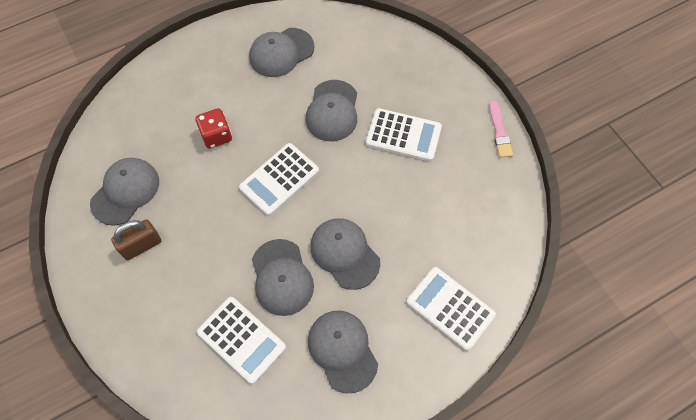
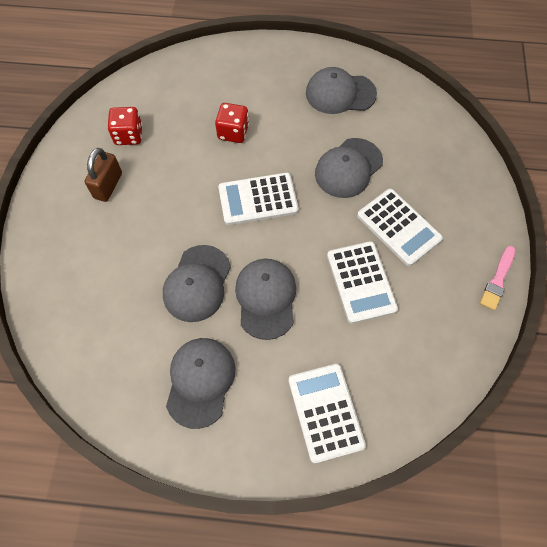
camera: 35 degrees right, 0 degrees up
(125, 192) = (129, 135): grey cap -> red dice
(141, 246) = (108, 185): brown padlock -> brown padlock turned 75 degrees counterclockwise
(241, 339) = (126, 313): white calculator -> white calculator (361, 282)

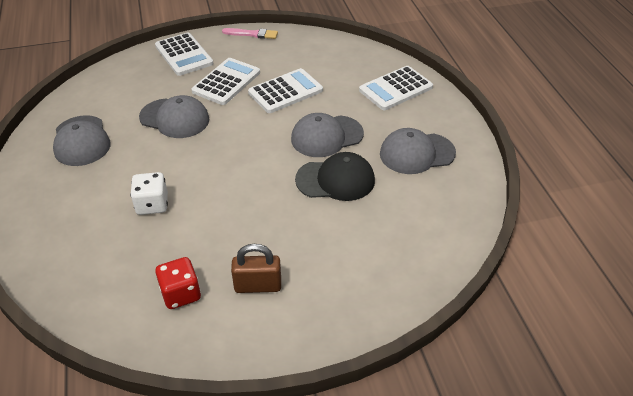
camera: 110 degrees left, 20 degrees down
(197, 283) = (335, 180): grey cap -> black cap
(233, 132) = (152, 204): red dice -> white dice
(258, 199) = (230, 165): white calculator -> white calculator (184, 55)

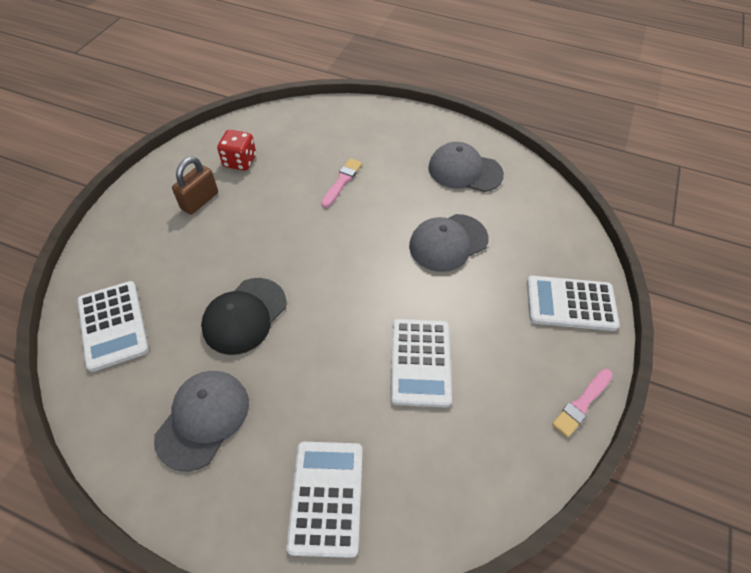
camera: 125 degrees right, 10 degrees up
(152, 204) = (342, 181): white dice -> pink brush
(226, 82) = (483, 315): white calculator -> white calculator (113, 325)
(326, 136) = (310, 351): grey cap -> none

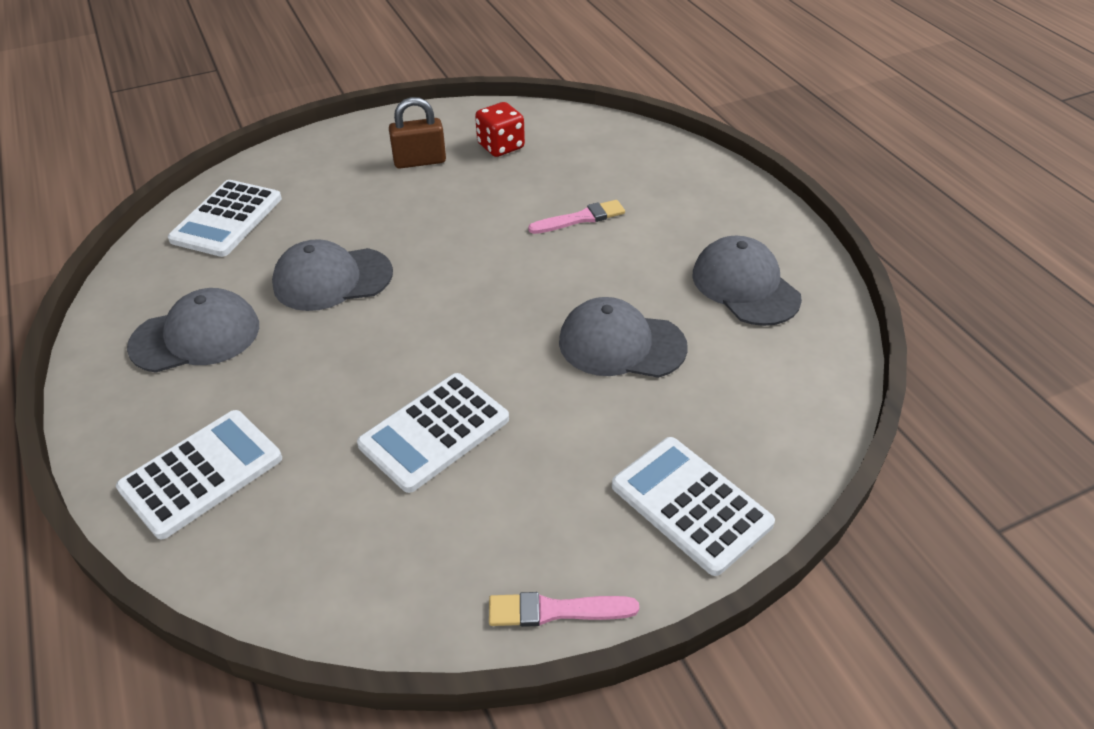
camera: 45 degrees right, 10 degrees down
(244, 316) = (332, 279): black cap -> grey cap

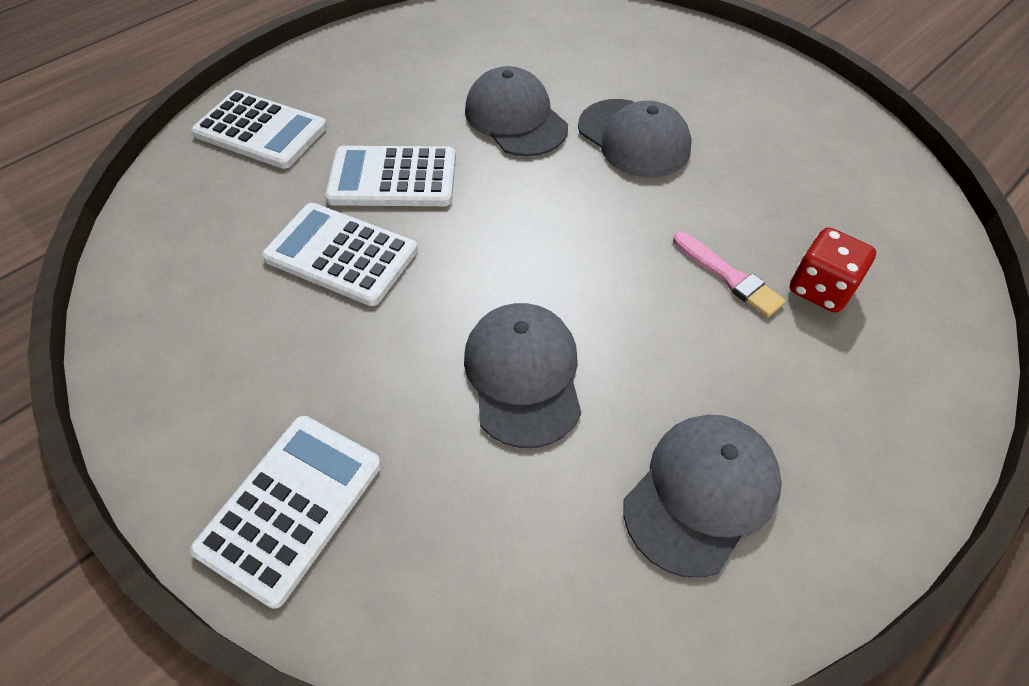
camera: 70 degrees right, 10 degrees up
(196, 336) = (407, 70): grey cap -> grey cap (634, 138)
(227, 219) = (560, 29): white calculator -> white calculator (393, 178)
(420, 161) = (735, 114): brown padlock -> none
(501, 146) = (813, 167): red dice -> red dice (820, 288)
(556, 610) = (141, 413): pink brush -> none

